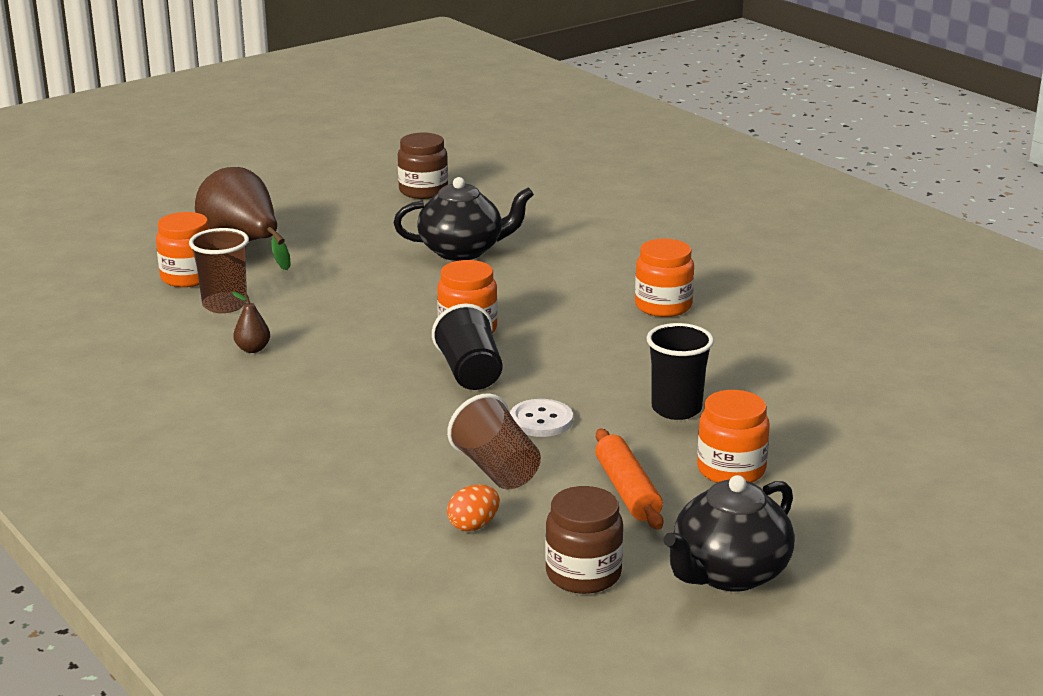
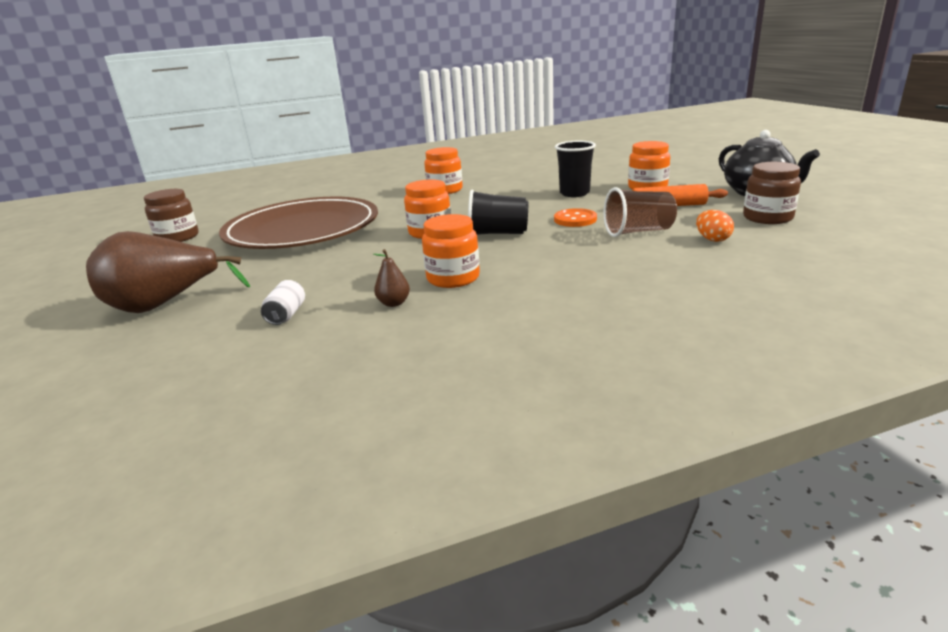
camera: 70 degrees left, 0 degrees up
(188, 277) = (198, 332): orange jar -> orange jar (453, 278)
(224, 305) = (286, 315): brown cup -> white can
(462, 251) = (302, 230): black teapot -> brown plate
(541, 420) = (575, 219): white button -> orange button

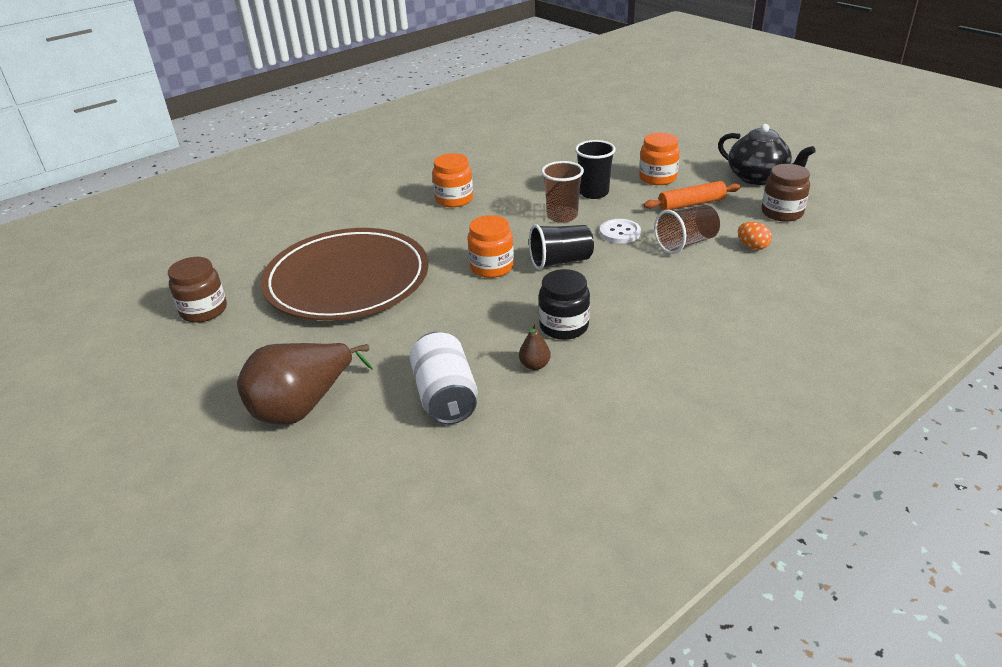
camera: 20 degrees left, 10 degrees up
(286, 315) = (445, 396): white can -> white can, size x1.94
(453, 278) = (564, 326): orange jar -> black jar
(529, 205) = (562, 216): none -> brown cup
(575, 219) = (620, 232): orange button -> white button

